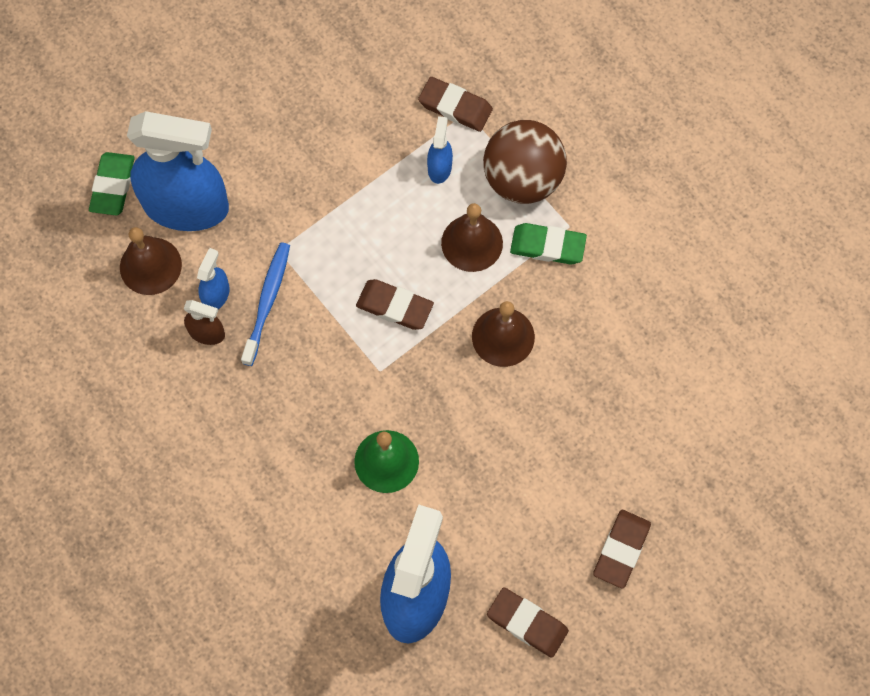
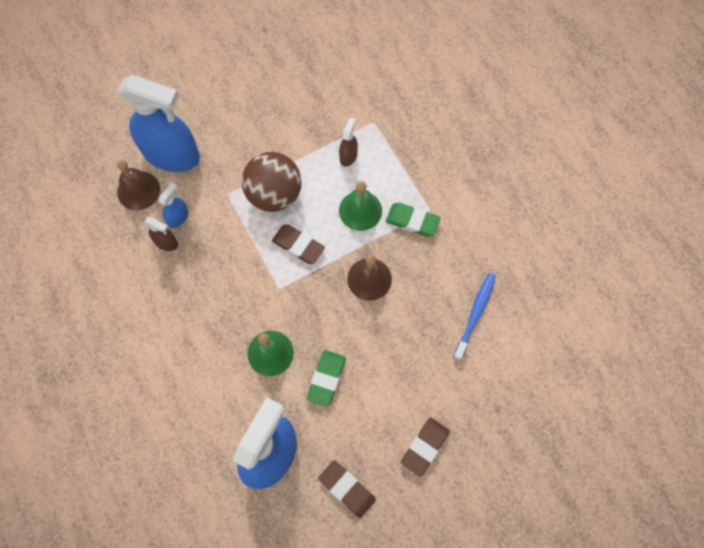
camera: 10 degrees right, 0 degrees up
(113, 186) = (126, 133): green eraser -> green eraser (326, 378)
(267, 301) = (212, 228): blue toothbrush -> blue toothbrush (475, 314)
(439, 167) = (348, 156): blue spray bottle -> brown spray bottle
(455, 107) = (367, 117): brown eraser -> none
(472, 243) = (360, 210): brown bell -> green bell
(522, 179) = (403, 173): brown ball -> brown ball (274, 194)

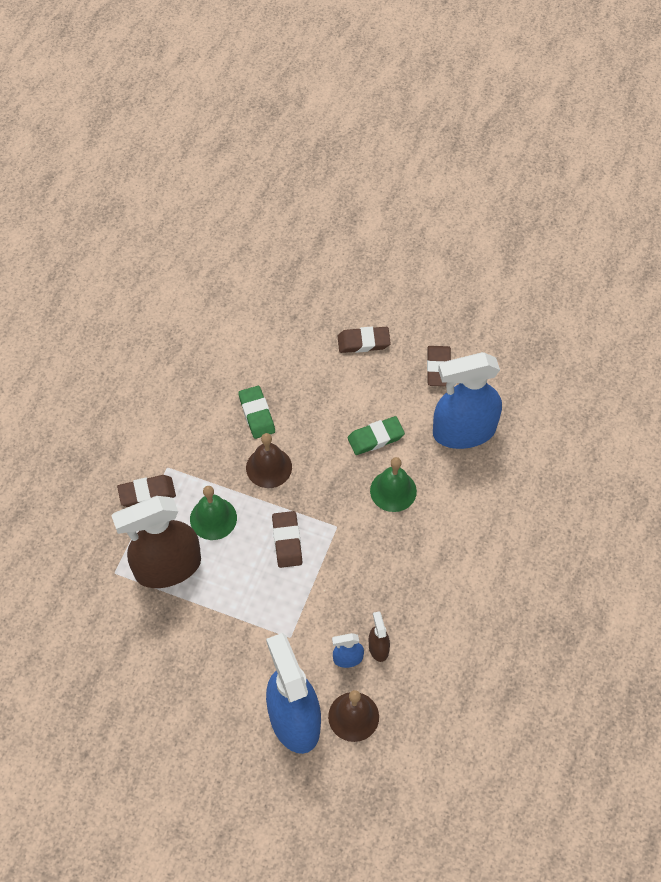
camera: 130 degrees left, 10 degrees down
(274, 194) = (257, 597): brown ball -> none
(348, 156) = (167, 567): brown spray bottle -> brown spray bottle, size x2.36
(412, 221) = (189, 472): green eraser -> green eraser (257, 414)
(419, 182) = (147, 493): none -> brown eraser
(475, 314) = (232, 376): blue toothbrush -> none

